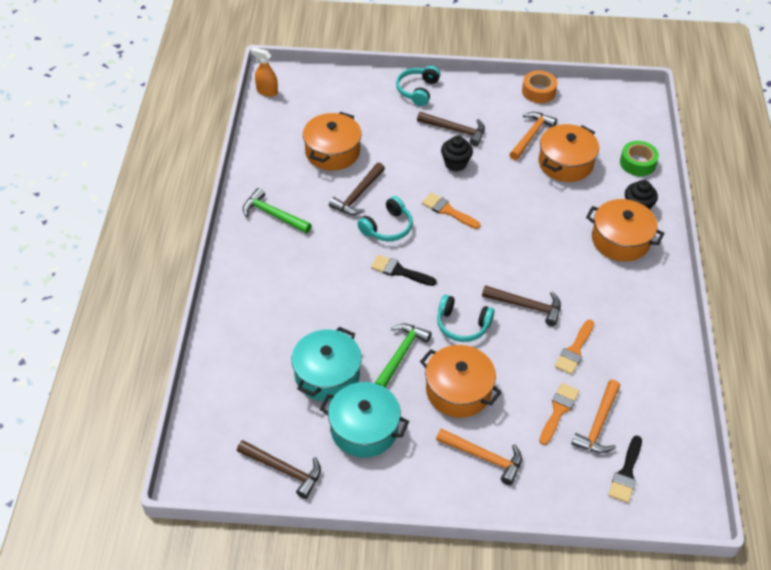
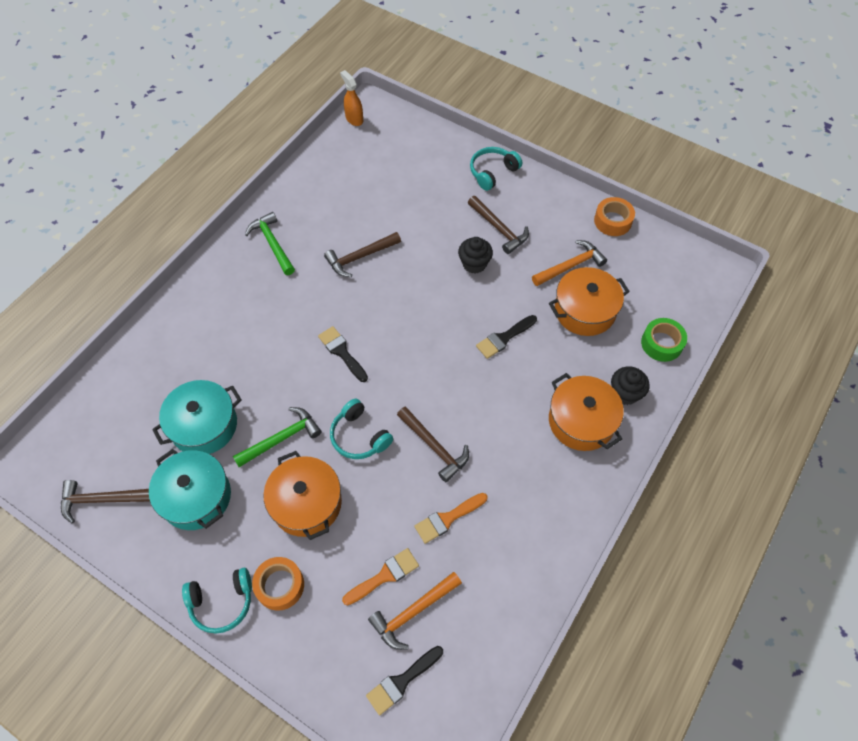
camera: 30 degrees right, 10 degrees up
(284, 470) = (102, 500): brown hammer -> brown hammer turned 120 degrees clockwise
(332, 152) = (368, 203): orange pot -> none
(387, 227) = (363, 302): turquoise headphones -> turquoise headphones (222, 602)
(448, 211) = (431, 310): orange brush -> none
(484, 457) = (280, 585): orange hammer -> orange tape
(520, 207) = (504, 338): none -> black brush

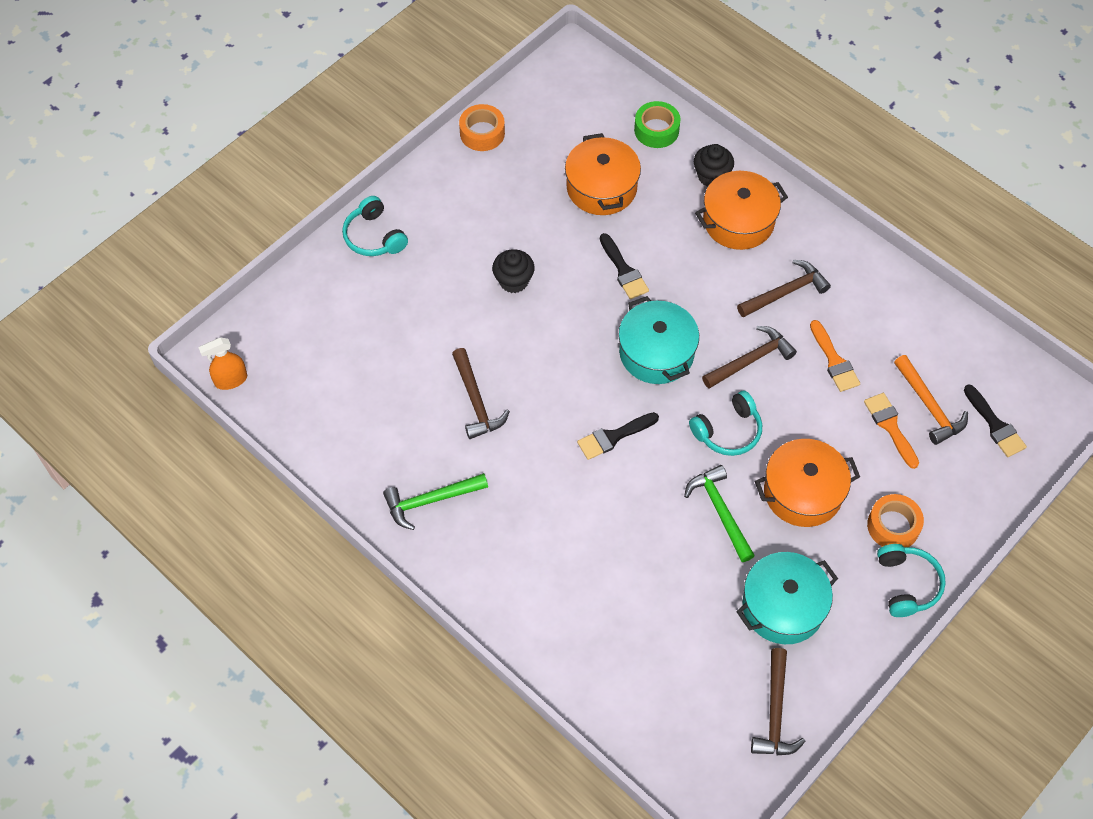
camera: 80 degrees left, 0 degrees up
(204, 425) = (691, 595): turquoise pot -> turquoise pot (656, 353)
(499, 229) = (466, 246): brown hammer -> brown hammer (785, 292)
(570, 266) = (537, 187): orange hammer -> none

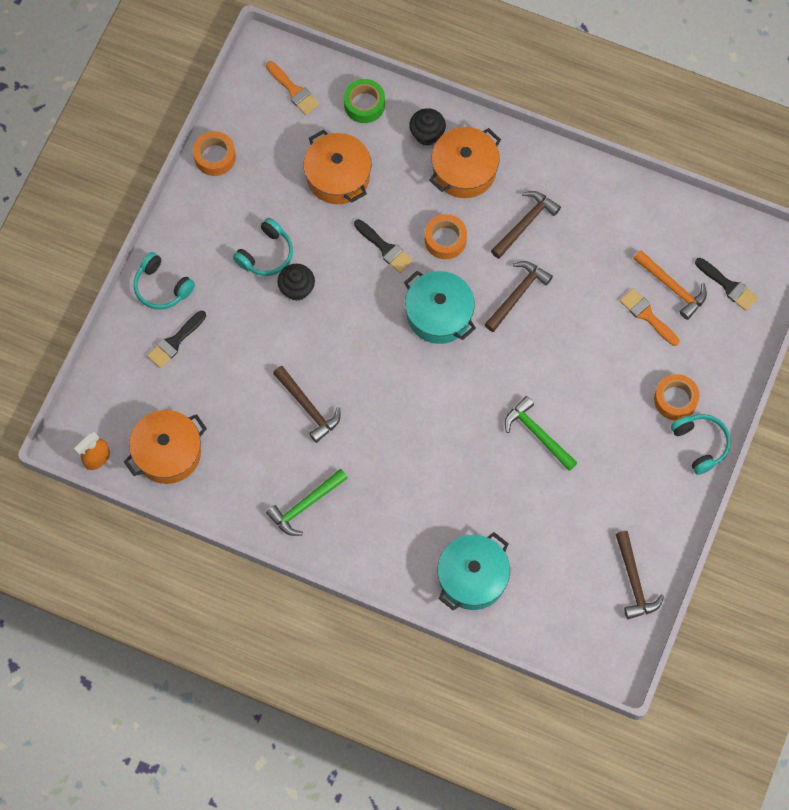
camera: 20 degrees left, 10 degrees up
(613, 437) = (431, 400): black brush -> black brush (175, 342)
(692, 282) = (445, 240): none -> orange tape
(728, 431) = (520, 363): turquoise headphones -> turquoise headphones (266, 254)
(783, 607) = (612, 496): turquoise pot -> turquoise pot (472, 577)
(802, 492) = (596, 396): orange pot -> orange pot (168, 452)
(834, 360) = (584, 272): orange brush -> orange brush (294, 91)

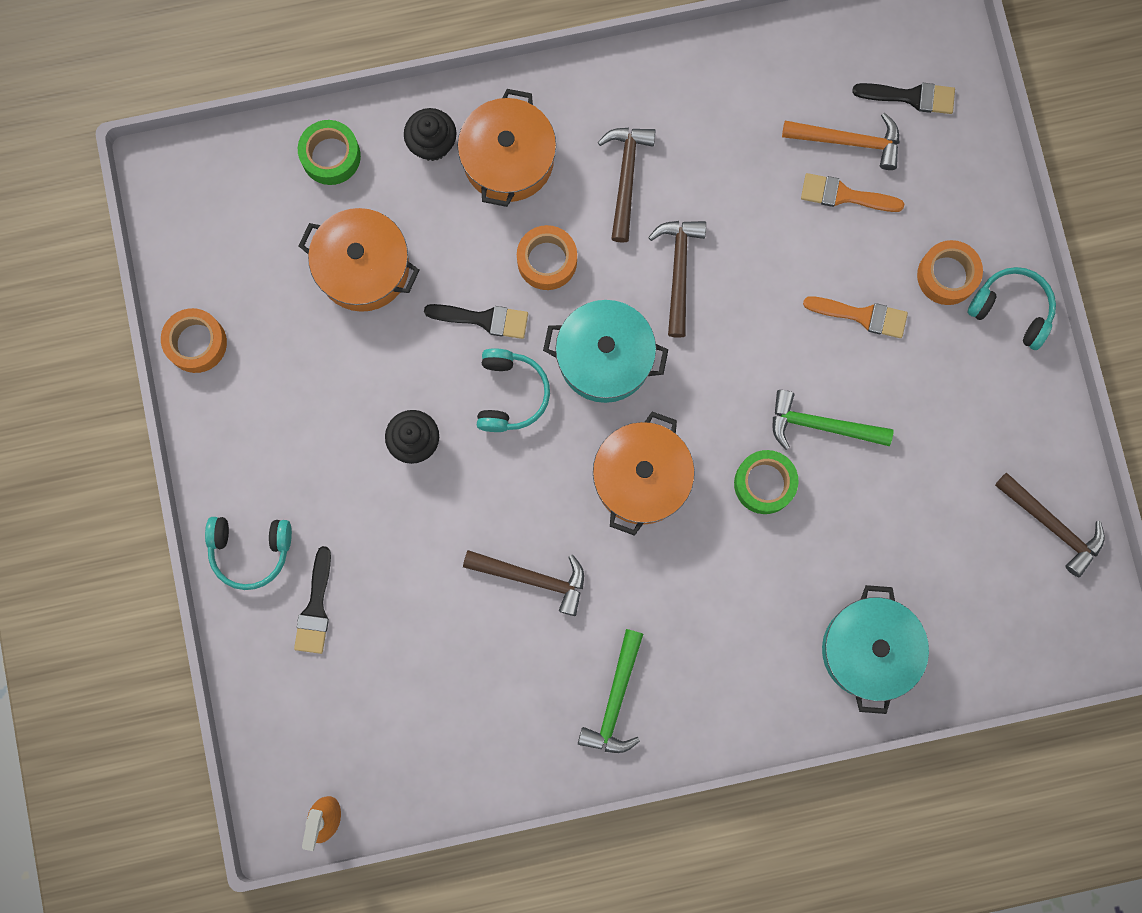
camera: 35 degrees left, 10 degrees up
(168, 452) = (406, 750): orange pot -> orange pot (641, 478)
(266, 254) = (347, 423): turquoise headphones -> turquoise headphones (510, 394)
(294, 91) = (233, 195): orange brush -> orange brush (862, 316)
(480, 444) = (764, 483): none -> green tape

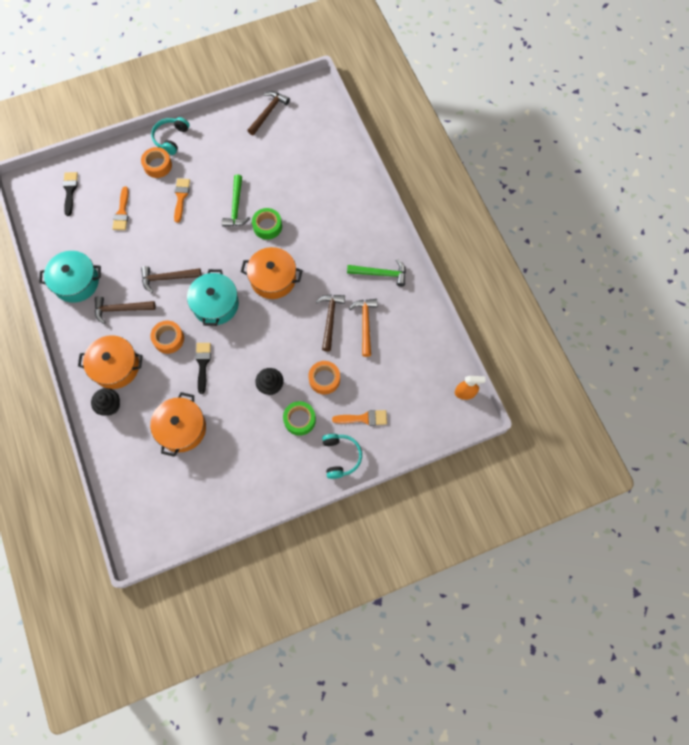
camera: 100 degrees left, 10 degrees down
(196, 343) = (233, 508): orange tape -> orange tape (324, 379)
(315, 608) = (363, 418): black brush -> orange brush
(331, 156) = (121, 457): green tape -> green tape (299, 420)
(510, 394) = (240, 344): turquoise headphones -> none
(848, 141) = (94, 214): orange hammer -> orange hammer (365, 324)
(869, 650) = (336, 174): turquoise pot -> turquoise pot (76, 282)

